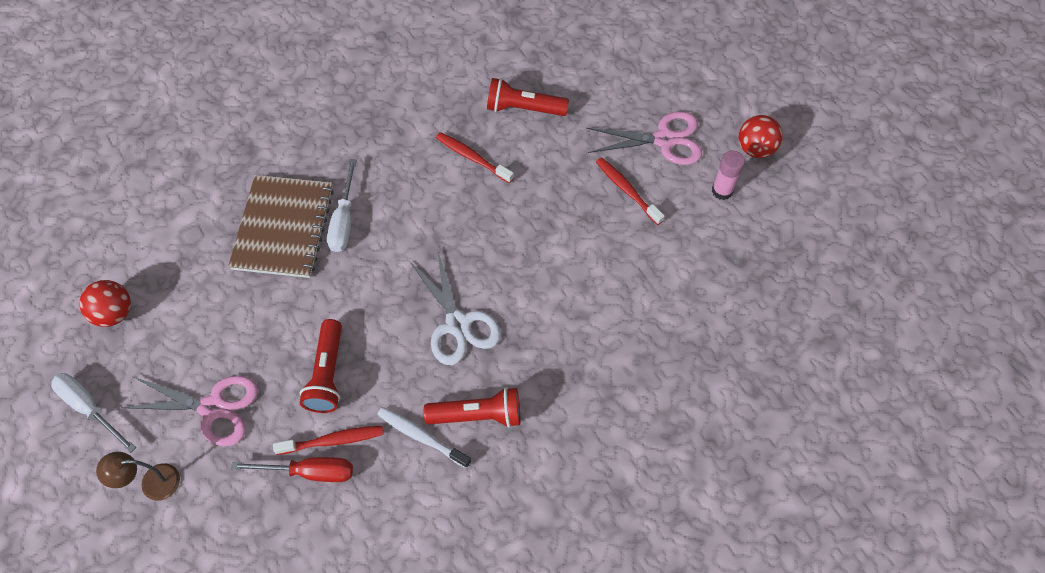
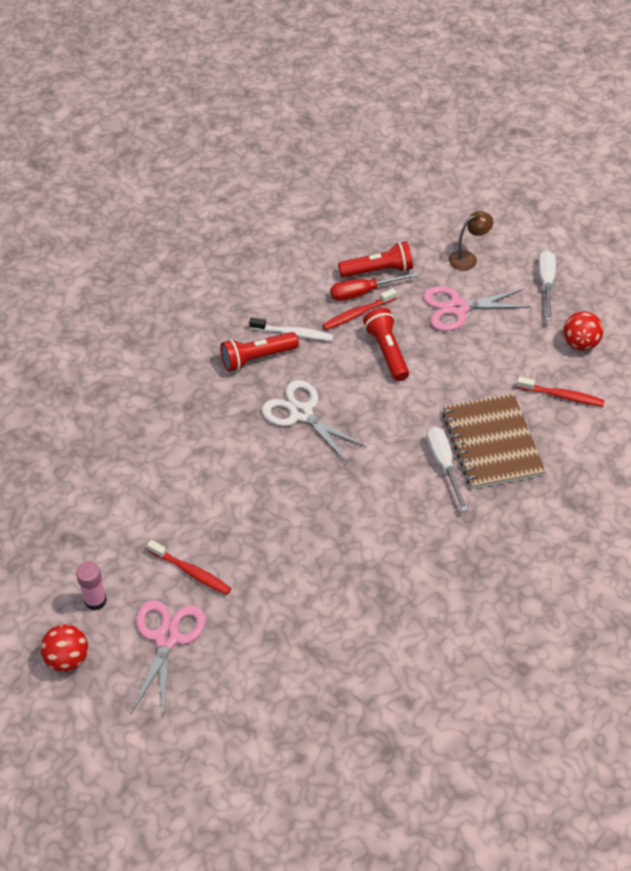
camera: 160 degrees right, 10 degrees down
(90, 408) = (546, 284): white screwdriver -> white screwdriver turned 105 degrees counterclockwise
(472, 157) = (355, 558): red toothbrush -> red toothbrush (562, 396)
(523, 108) = (327, 628): red flashlight -> red flashlight (378, 270)
(664, 140) = (167, 638): pink scissors -> pink scissors turned 120 degrees clockwise

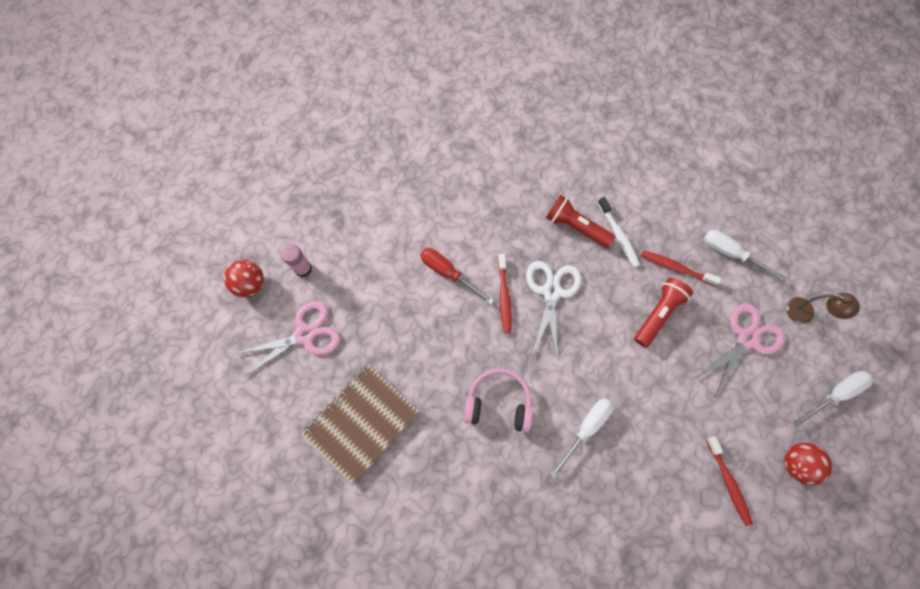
camera: 55 degrees right, 20 degrees up
(191, 572) = (365, 313): red toothbrush -> red toothbrush (504, 296)
(363, 292) = (700, 258): red screwdriver -> red screwdriver (448, 273)
(368, 515) = (498, 403): none -> pink headphones
(378, 270) = (731, 254): red flashlight -> white screwdriver
(457, 308) = (747, 339): pink scissors -> pink scissors turned 90 degrees clockwise
(491, 443) = (635, 454): brown notebook -> brown notebook (361, 423)

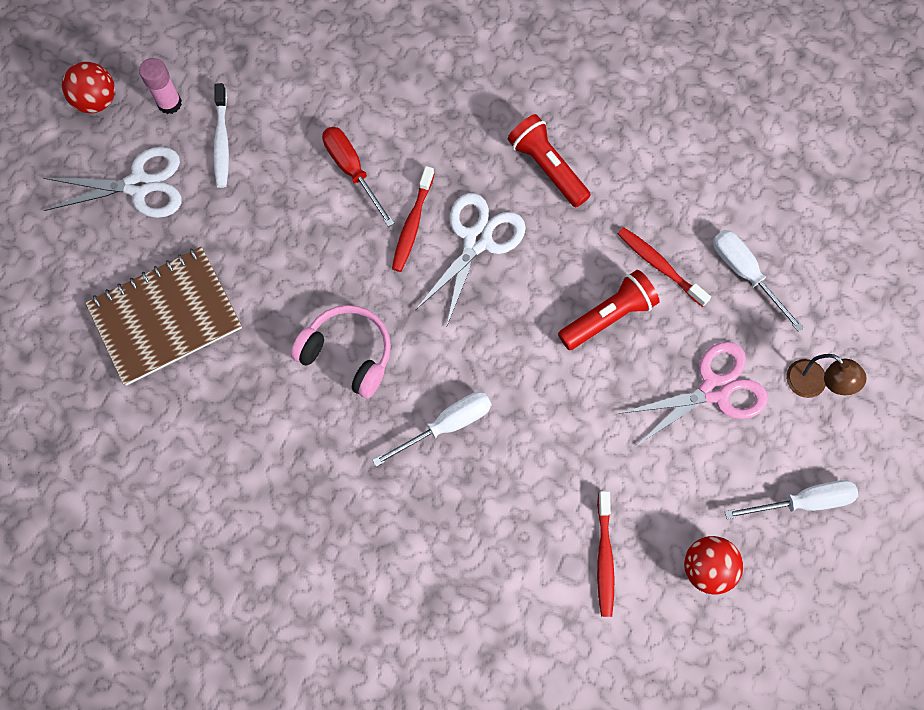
camera: 20 degrees right, 0 degrees up
(305, 335) = (139, 186): pink scissors -> white scissors
(618, 236) = (600, 198): white toothbrush -> white toothbrush (222, 141)

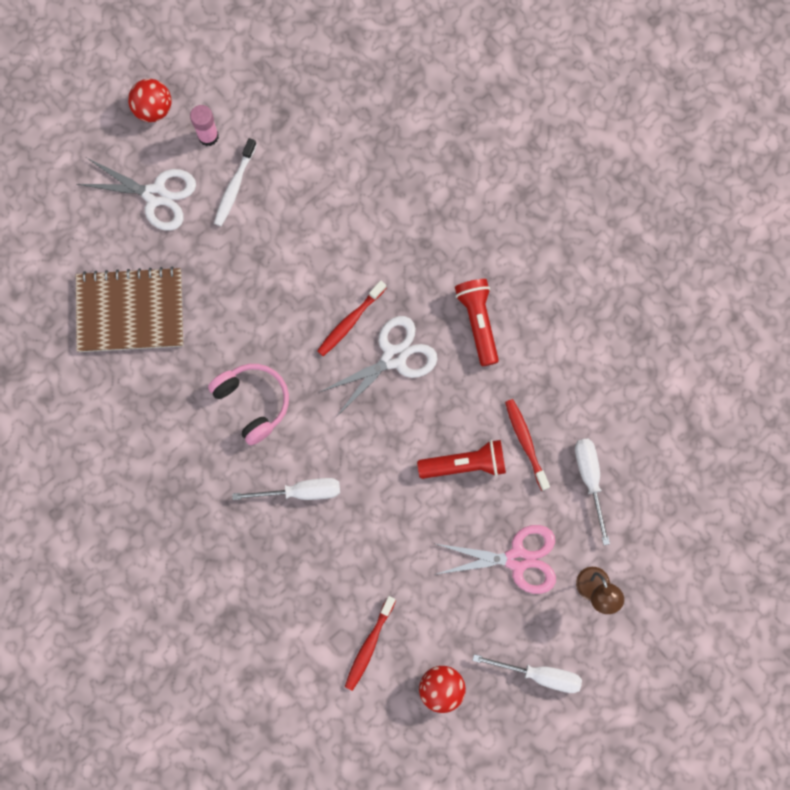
camera: 25 degrees right, 5 degrees up
(352, 170) = (324, 256): red screwdriver -> none

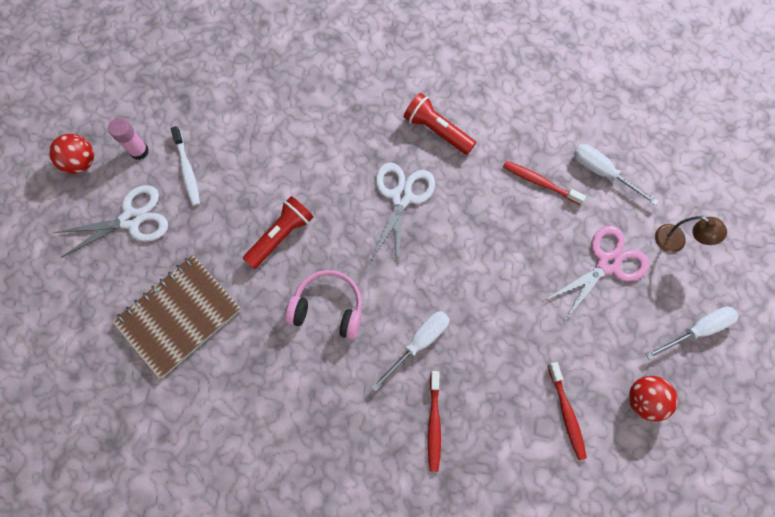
camera: 40 degrees left, 5 degrees down
(350, 321) = (349, 197): red toothbrush -> red toothbrush (434, 423)
(465, 464) = (514, 229): red flashlight -> red flashlight (281, 236)

